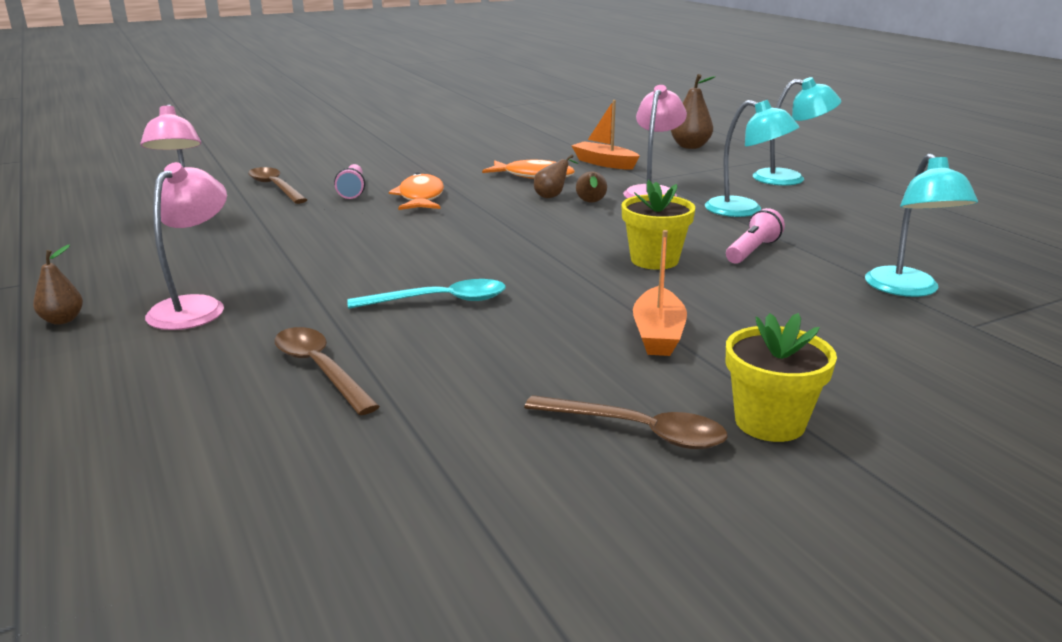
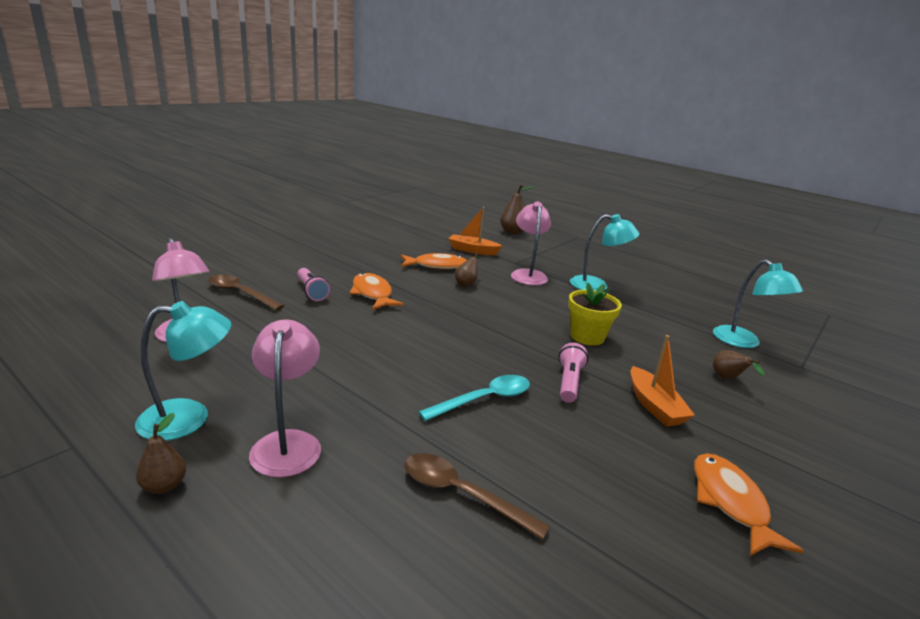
camera: 25 degrees left, 0 degrees up
(591, 203) = (498, 288): brown pear -> brown pear (728, 379)
(637, 431) = (730, 502): brown spoon -> orange fish
(752, 251) = (635, 321): pink flashlight -> pink flashlight (569, 382)
(769, 422) = (789, 473): yellow flower pot -> none
(789, 178) = (596, 256): turquoise lamp -> turquoise lamp (189, 418)

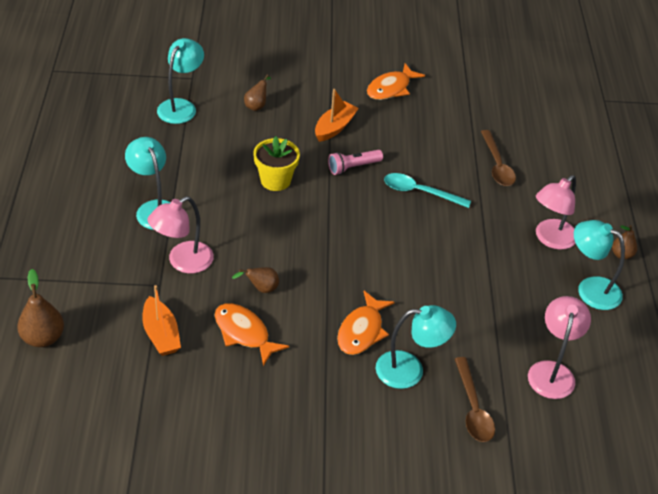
camera: 130 degrees left, 20 degrees up
(311, 291) = (410, 370): pink flashlight -> turquoise lamp

